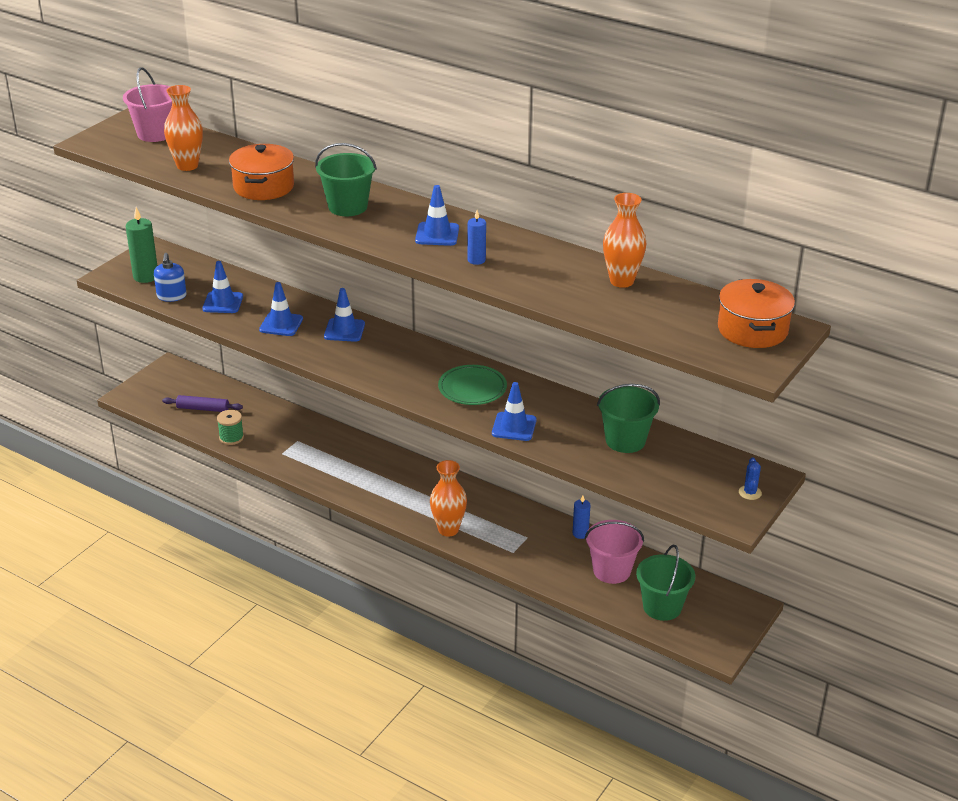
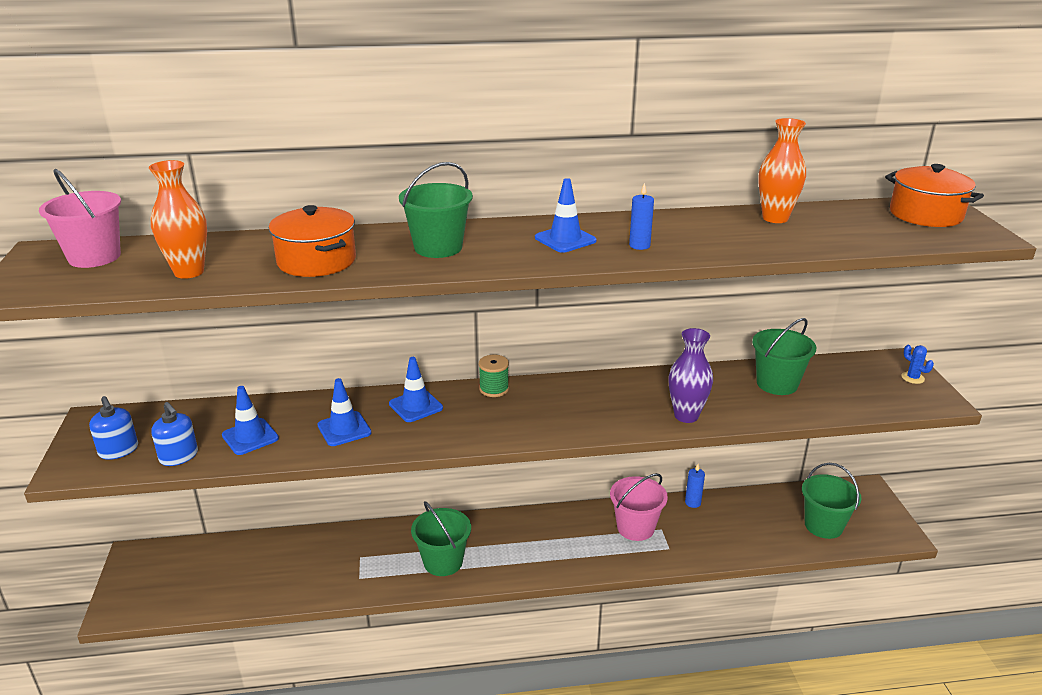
camera: 40 degrees left, 5 degrees down
(146, 276) = (118, 450): green candle -> blue soap dispenser
(203, 409) = (222, 578): purple rolling pin -> none
(231, 438) = (288, 591): green spool -> green spool (494, 389)
(345, 472) = (443, 562): none -> green bucket
(448, 529) = (596, 560): orange vase -> none
(472, 388) = (603, 401): green plate -> none
(514, 427) = (686, 416): blue traffic cone -> purple vase
(611, 571) = (754, 519): pink bucket -> pink bucket (635, 528)

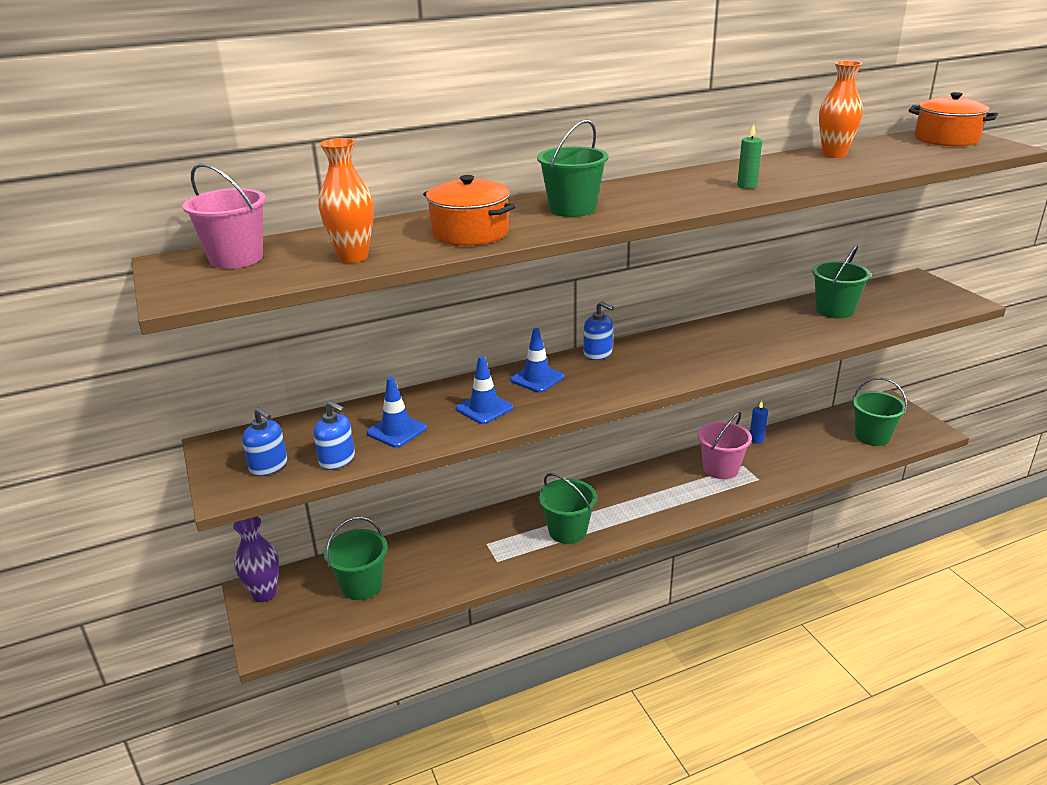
camera: 15 degrees left, 0 degrees up
(226, 573) = (361, 585): none -> green bucket
(494, 389) = (598, 353): green spool -> blue soap dispenser
(565, 239) = (678, 189): blue traffic cone -> none
(639, 245) = (747, 186): blue candle -> green candle
(686, 416) = (780, 346): purple vase -> purple vase (264, 594)
(912, 378) = (935, 289): blue cactus -> none

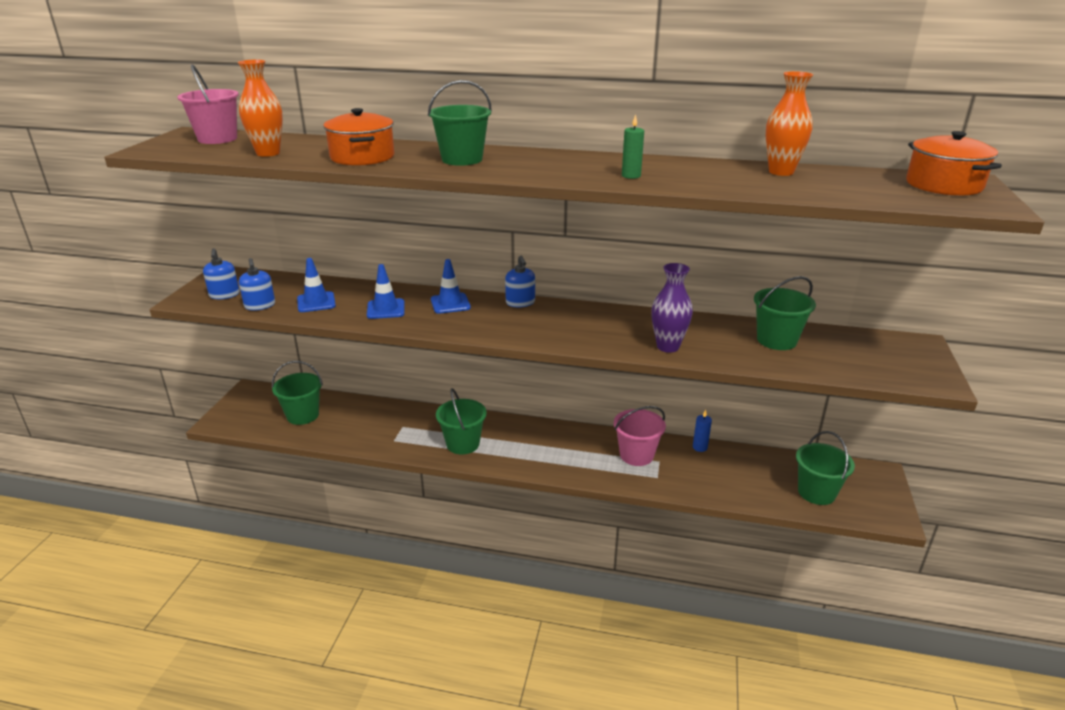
camera: 35 degrees right, 0 degrees up
(264, 594) = (252, 395): purple vase -> purple vase (668, 347)

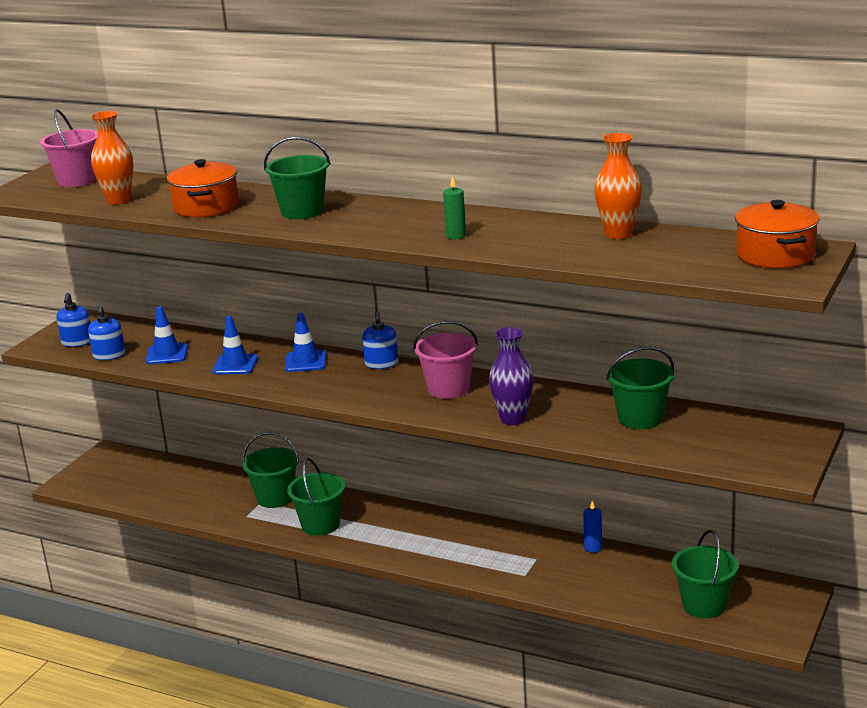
camera: 15 degrees right, 5 degrees down
(303, 415) = (156, 483): green bucket -> green bucket (275, 498)
(636, 455) = (513, 550): pink bucket -> pink bucket (448, 389)

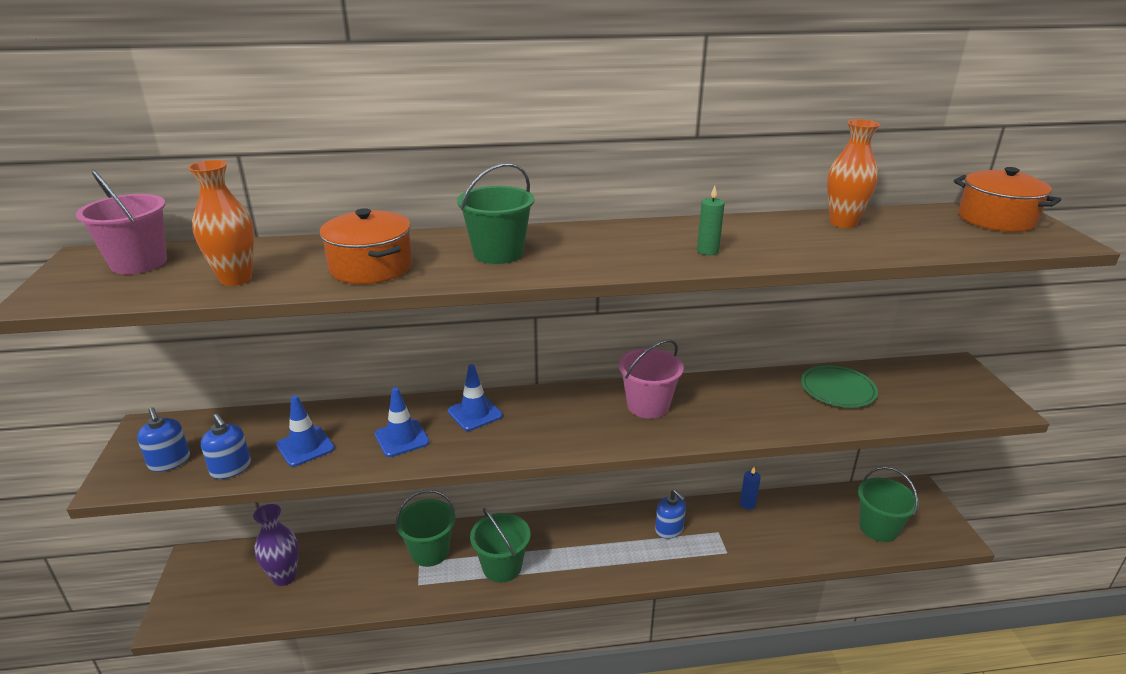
camera: 35 degrees left, 5 degrees up
(381, 364) = (553, 395): blue soap dispenser -> blue soap dispenser (669, 529)
(513, 419) = (744, 422): purple vase -> purple vase (284, 577)
(640, 418) = (837, 390): green bucket -> green plate

